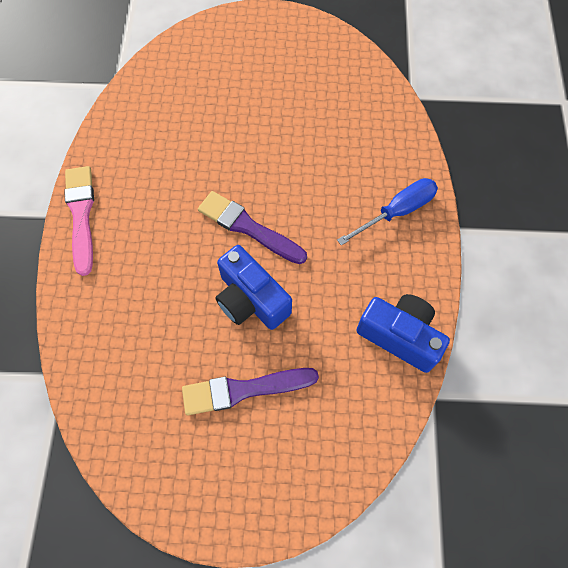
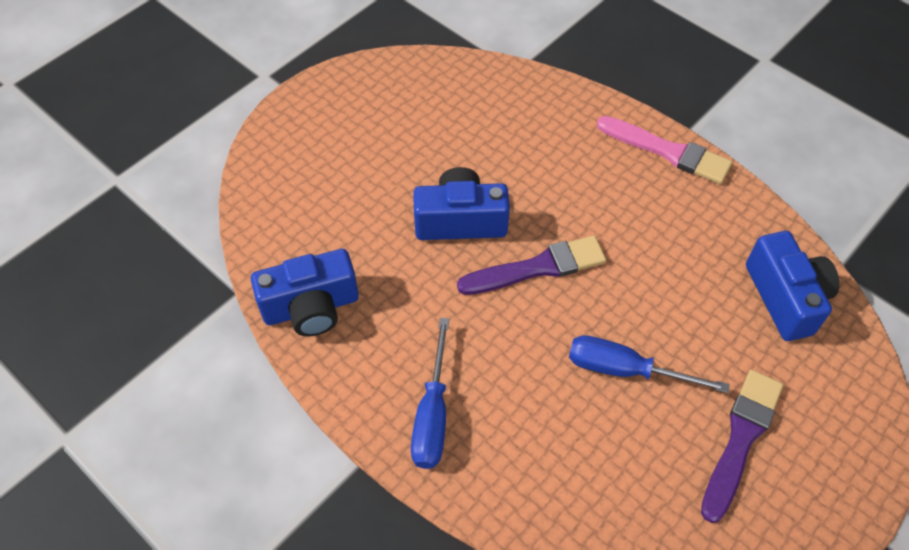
camera: 130 degrees right, 10 degrees down
(159, 95) = (785, 297): none -> blue camera
(244, 390) = (387, 165): purple brush -> purple brush (740, 439)
(279, 140) = (625, 370): none -> blue screwdriver

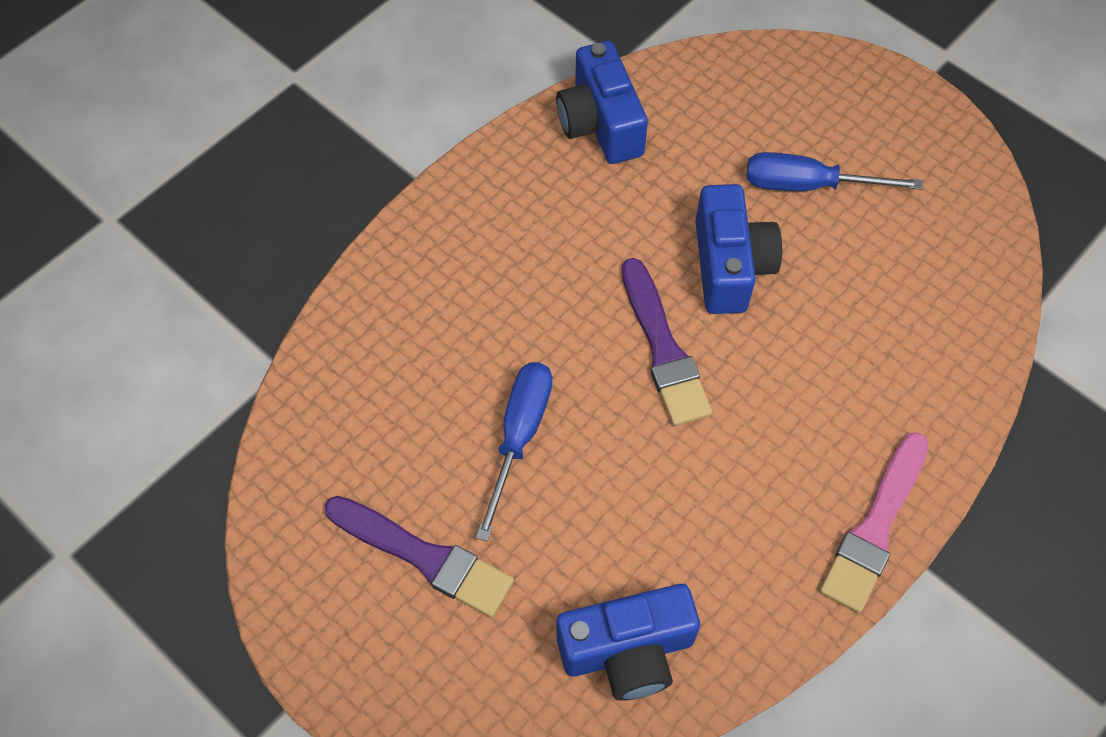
camera: 90 degrees right, 5 degrees up
(432, 414) = (468, 239): blue screwdriver -> blue screwdriver (808, 185)

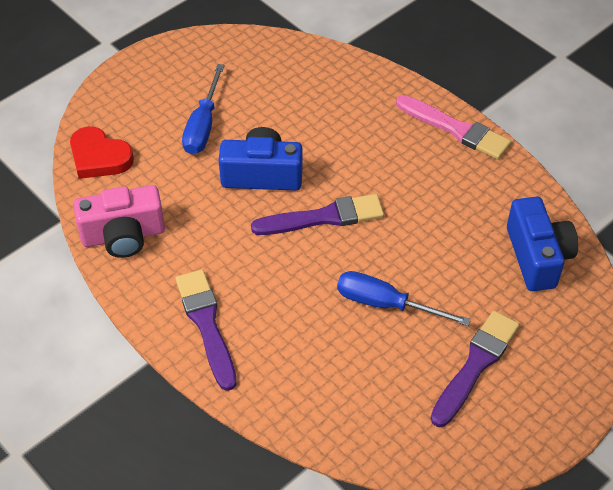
camera: 85 degrees left, 10 degrees down
(470, 229) = (206, 324): none -> purple brush
(600, 123) = (123, 236): blue camera -> pink camera
(727, 78) = (99, 157): none -> red heart

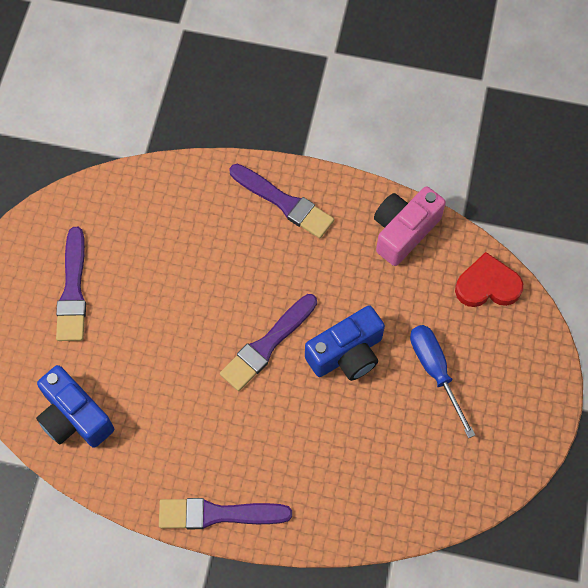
camera: 145 degrees right, 15 degrees up
(386, 304) = (168, 298): blue screwdriver -> none
(456, 129) = (218, 514): pink brush -> purple brush

